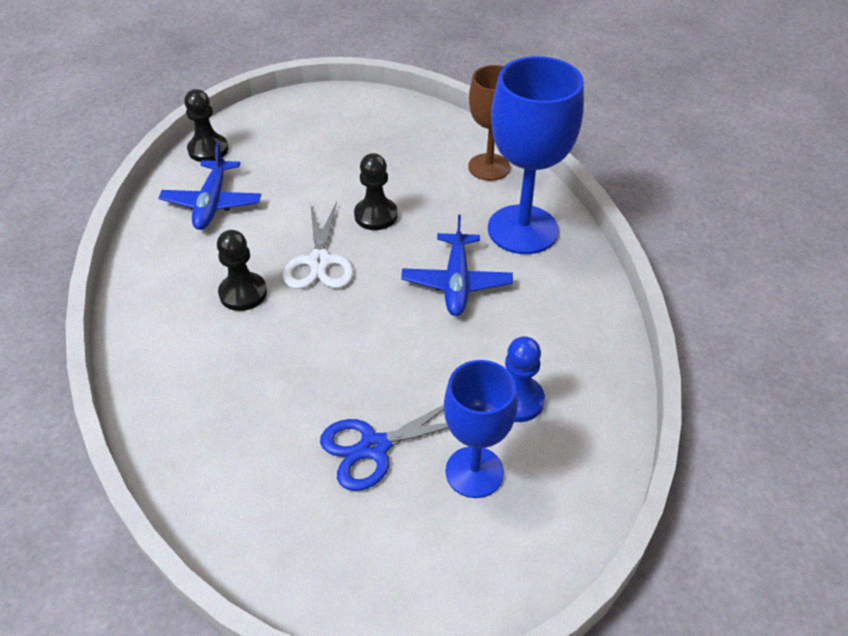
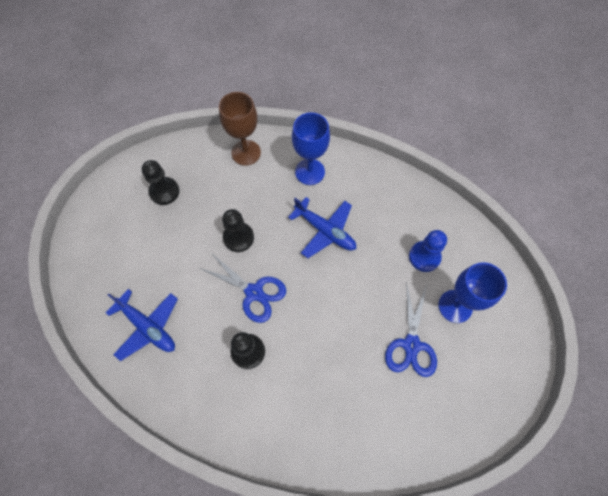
camera: 55 degrees left, 20 degrees up
(208, 149) = (87, 300): black pawn -> black pawn (164, 191)
(319, 262) = (254, 292): white scissors -> blue scissors
(522, 229) = (310, 172): blue goblet -> blue goblet, size x0.64

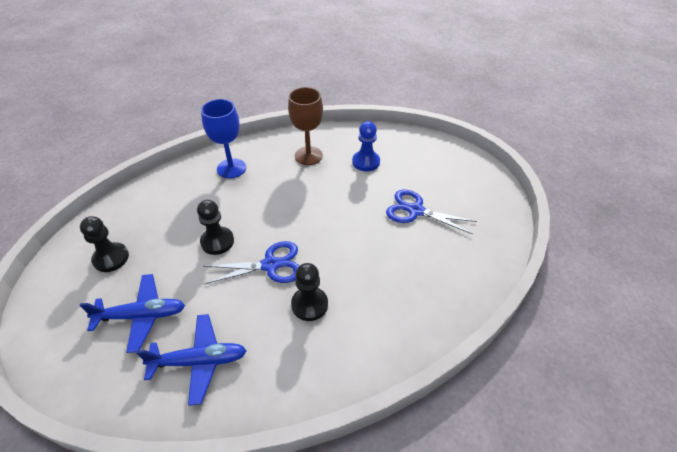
camera: 45 degrees left, 20 degrees down
(246, 153) = (164, 188): brown goblet -> brown goblet (308, 156)
(325, 231) = (283, 192): blue plane -> blue plane (142, 316)
(411, 345) = (415, 211): blue scissors -> blue scissors turned 150 degrees clockwise
(455, 306) = (414, 173): blue goblet -> none

